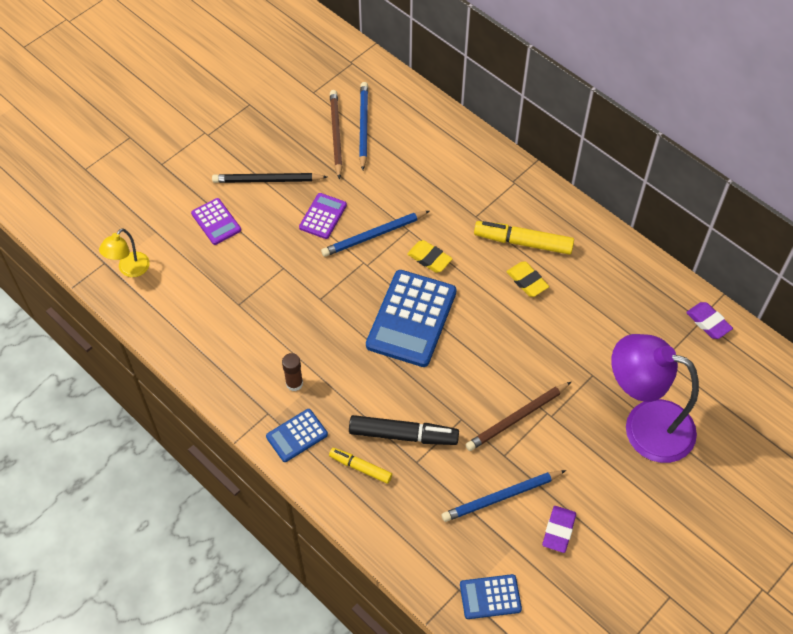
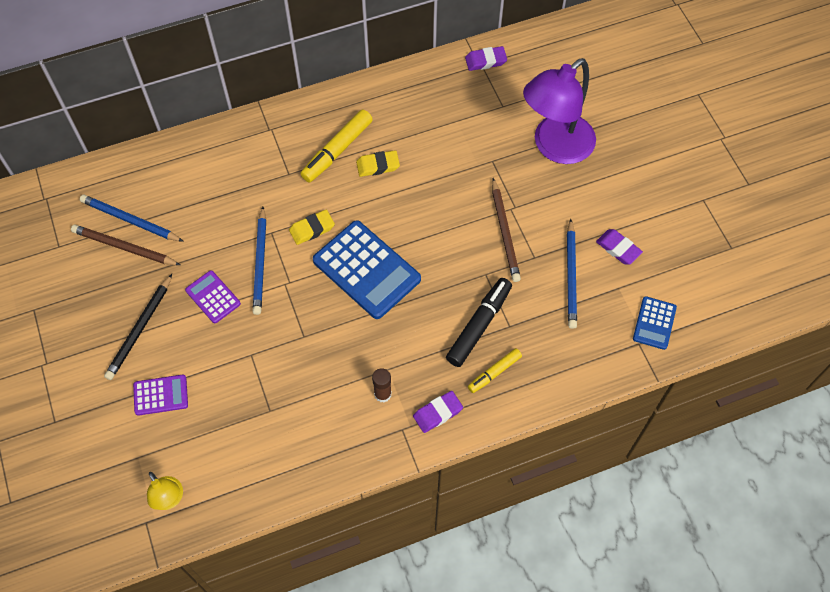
camera: 65 degrees left, 5 degrees up
(297, 436) = (437, 413): blue calculator -> purple eraser

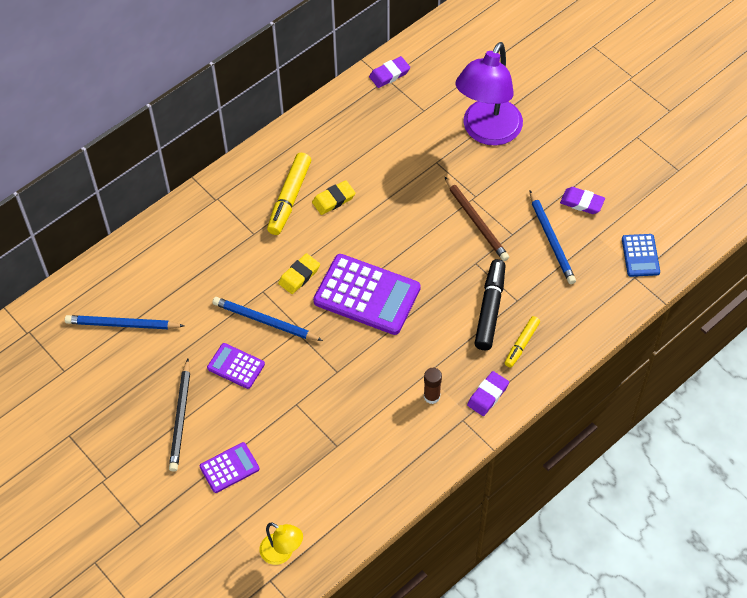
camera: 20 degrees left, 5 degrees down
(124, 247) = (129, 350): brown pencil -> none
(260, 262) = (265, 321): blue pencil -> blue pencil turned 135 degrees clockwise
(367, 270) = (367, 295): blue calculator -> purple calculator

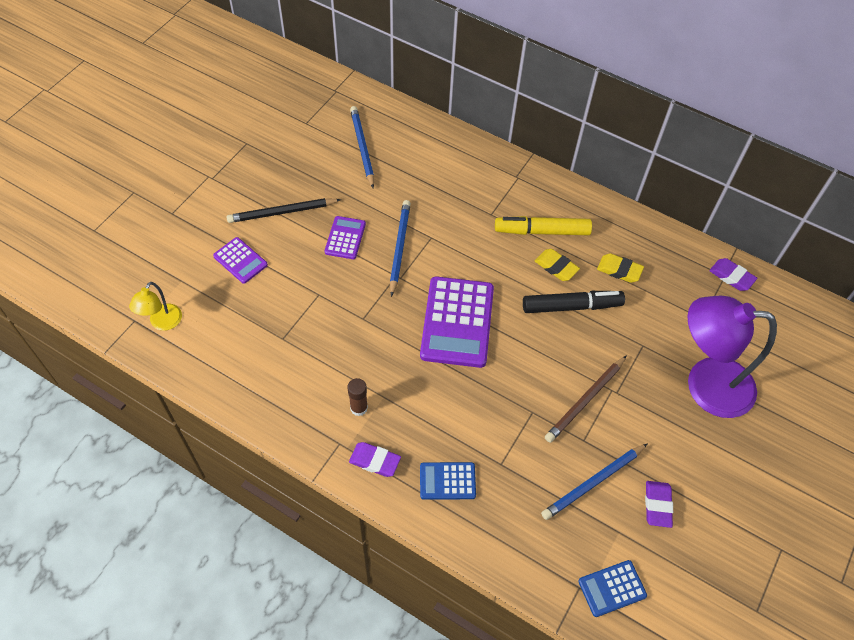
camera: 70 degrees right, 0 degrees up
(299, 276) = (458, 261): yellow eraser -> yellow eraser (619, 270)
(490, 309) = (480, 439): black marker -> black marker (571, 306)
(521, 344) = (447, 481): yellow marker -> blue calculator

